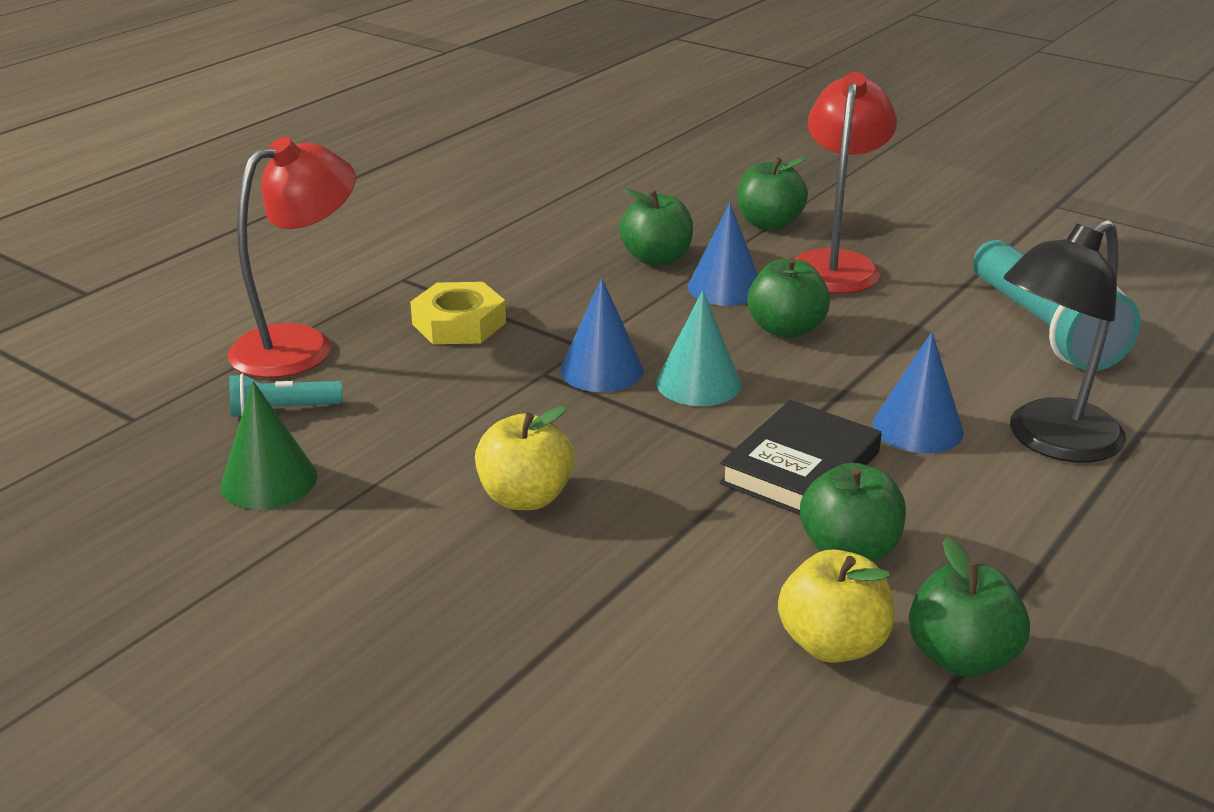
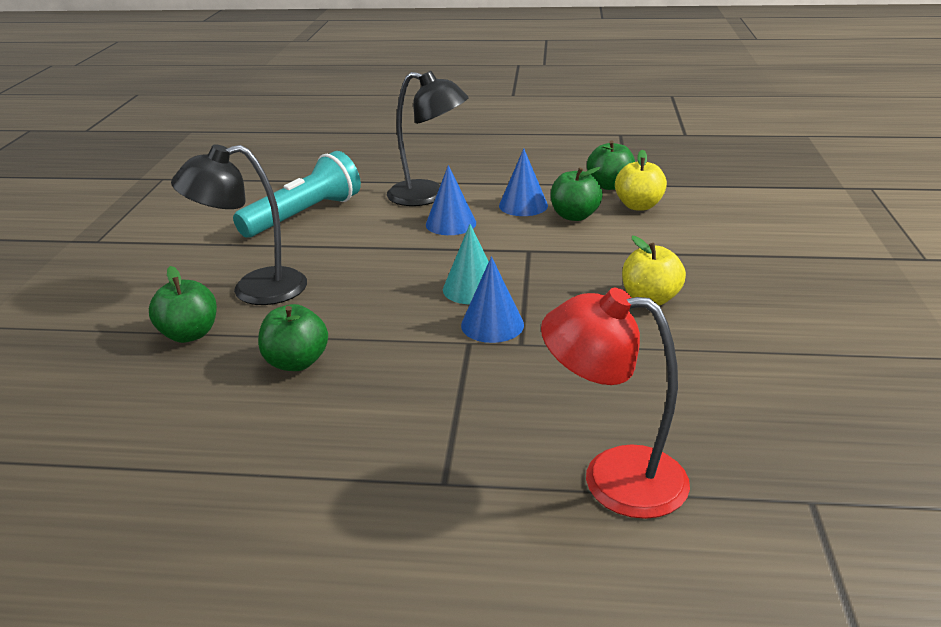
camera: 120 degrees left, 0 degrees up
(269, 480) = (765, 389): green cone -> none
(282, 410) = (699, 430): turquoise flashlight -> none
(459, 323) = (492, 410): yellow nut -> none
(725, 288) = (327, 318): blue cone -> blue cone (523, 205)
(785, 329) = (373, 281): green apple -> none
(801, 468) = (524, 240): black book -> none
(836, 264) = (254, 290): red lamp -> black lamp

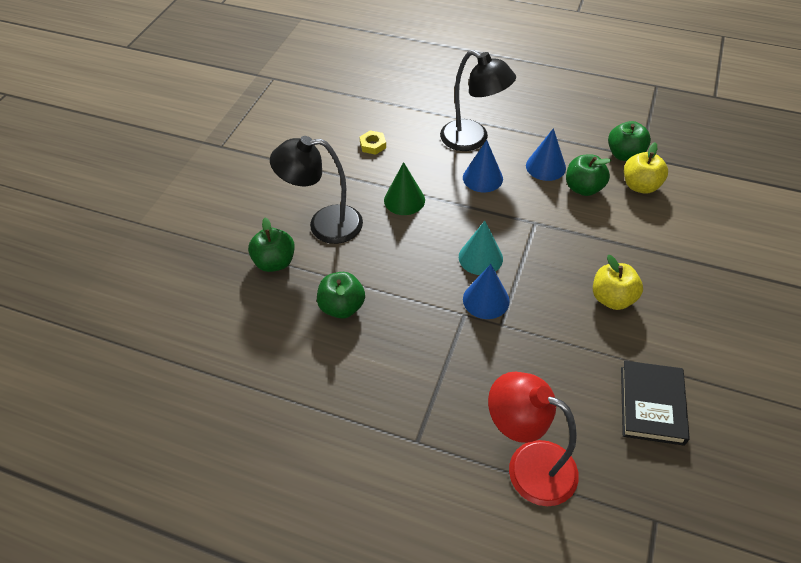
camera: 15 degrees right, 20 degrees up
(304, 215) = (373, 145): turquoise flashlight -> yellow nut
(357, 254) = (404, 200): none -> green cone
(746, 386) = (652, 405): none -> black book

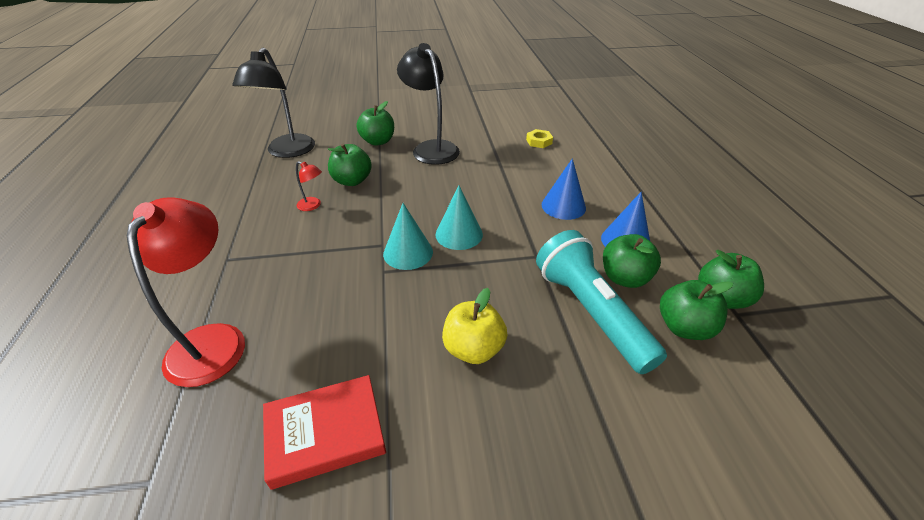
camera: 60 degrees right, 10 degrees down
(367, 351) = (313, 206): none -> red lamp
(404, 200) = (492, 174): green cone -> none
(473, 140) = (607, 186): black lamp -> black lamp (287, 152)
(486, 300) = (408, 252): blue cone -> turquoise cone
(607, 222) = (590, 312): none -> turquoise flashlight
(640, 186) = (684, 327): yellow apple -> green apple
(652, 405) = (325, 433): black book -> red book

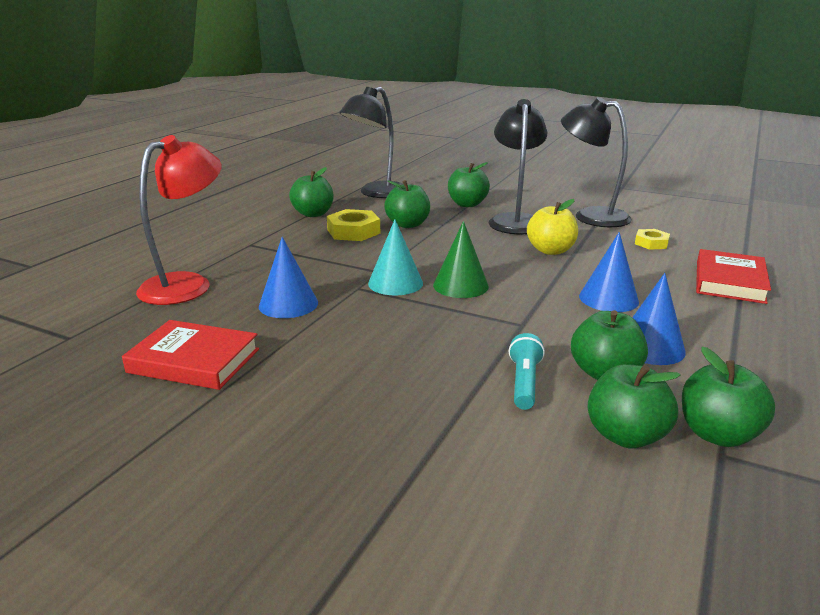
camera: 35 degrees right, 15 degrees down
(251, 197) = (313, 214): none -> green apple
(313, 206) = (353, 231): red lamp -> yellow nut
(342, 318) = (288, 304): none -> blue cone
(459, 234) = (460, 285): turquoise cone -> green cone
(473, 349) = (370, 361): yellow apple -> yellow apple (550, 250)
(477, 126) = (590, 216): none -> black lamp
(590, 312) = (524, 382): turquoise flashlight -> turquoise flashlight, size x0.48
(611, 162) = (729, 281): none -> red book

